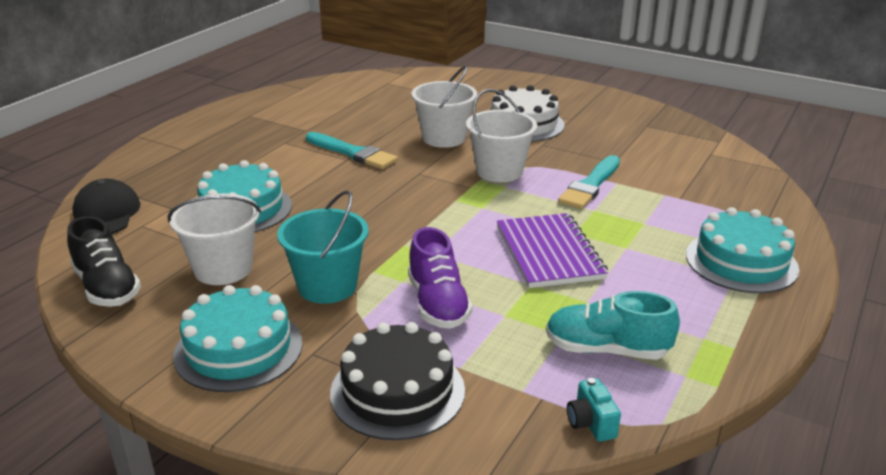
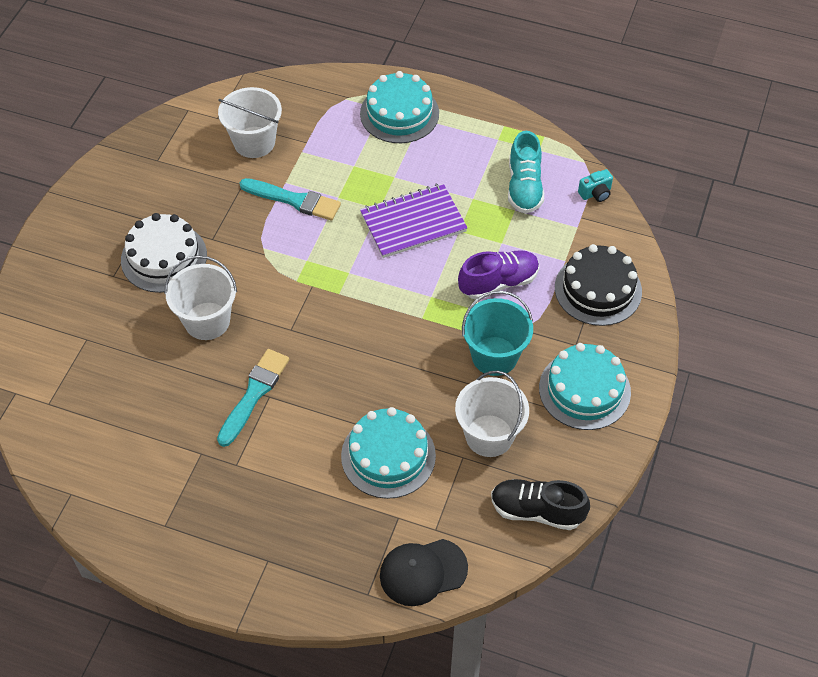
camera: 100 degrees left, 25 degrees up
(107, 287) = (537, 511): black shoe -> black shoe turned 120 degrees counterclockwise
(499, 171) = (277, 267): white bucket -> white bucket (254, 142)

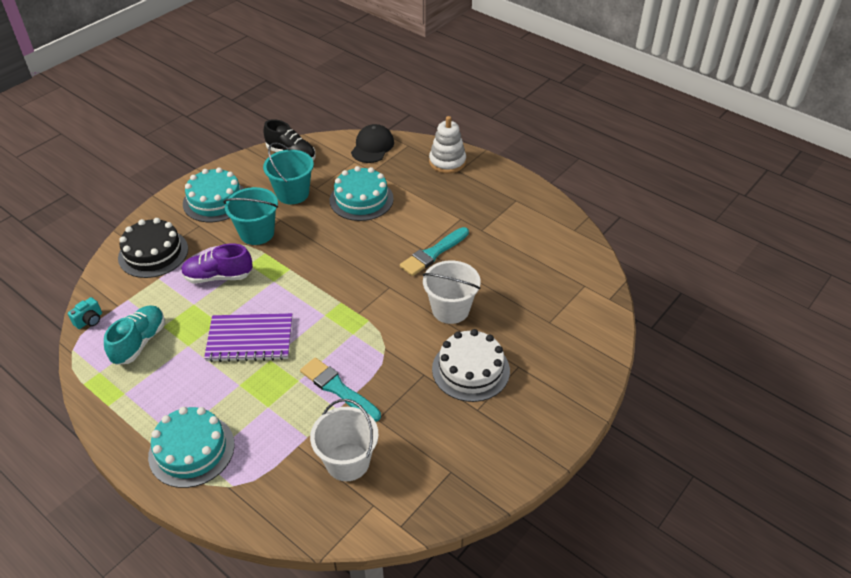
camera: 160 degrees left, 10 degrees down
(291, 575) = (447, 162): none -> white stacking toy
(423, 572) = (372, 146): black cap -> black cap turned 75 degrees counterclockwise
(489, 436) = (292, 193): white bucket -> turquoise bucket
(595, 193) = (89, 320): turquoise camera -> turquoise camera turned 135 degrees clockwise

